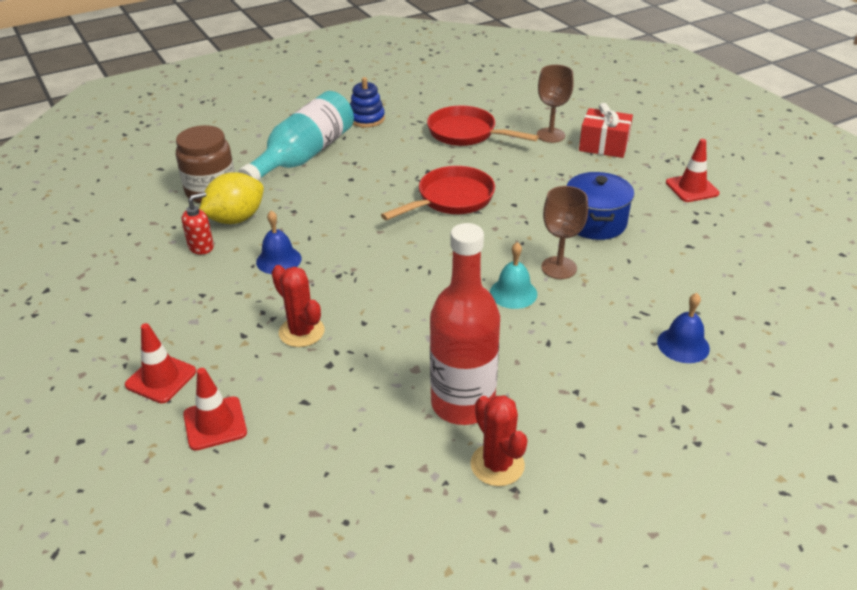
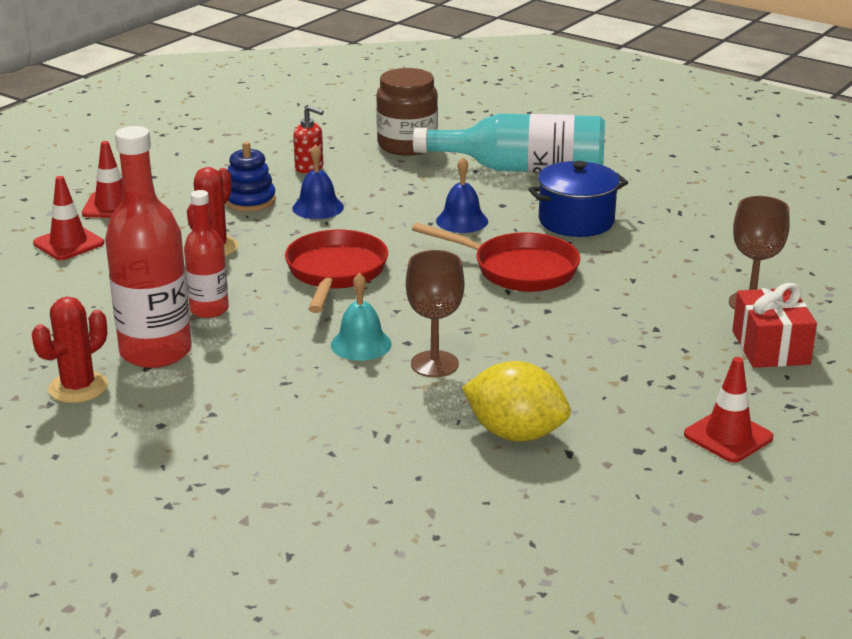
camera: 65 degrees right, 10 degrees down
(236, 219) = (369, 169): yellow lemon -> yellow lemon (515, 434)
(366, 119) = (645, 181): blue stacking toy -> blue stacking toy (250, 201)
(410, 358) = (209, 310): none -> red bottle
(466, 133) = (684, 246): red pan -> red pan (335, 273)
(595, 222) = (558, 372): blue pot -> blue pot (576, 221)
(683, 345) = (341, 474): blue bell -> blue bell (462, 221)

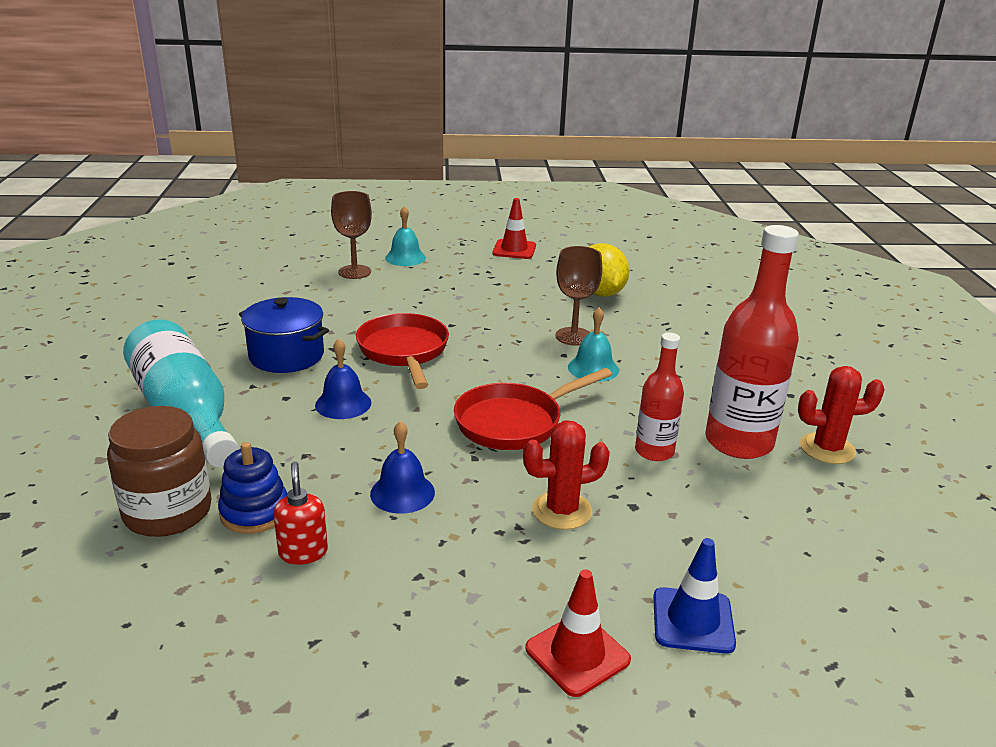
camera: 130 degrees left, 0 degrees up
(68, 243) = (693, 620): red traffic cone -> blue traffic cone
(250, 201) = (437, 547): blue stacking toy -> blue stacking toy (255, 512)
(770, 347) = (405, 258): red gift -> turquoise bell

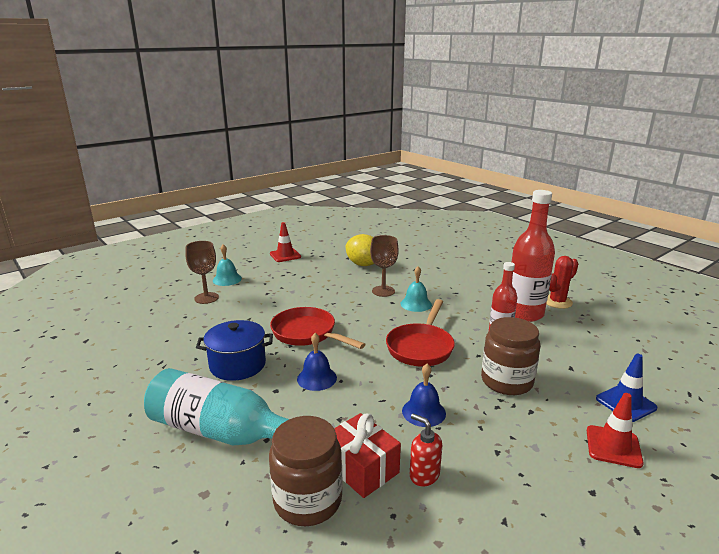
camera: 35 degrees left, 5 degrees down
(255, 512) = (362, 468): blue stacking toy -> red gift
(562, 510) = (506, 381): red cactus -> brown jar

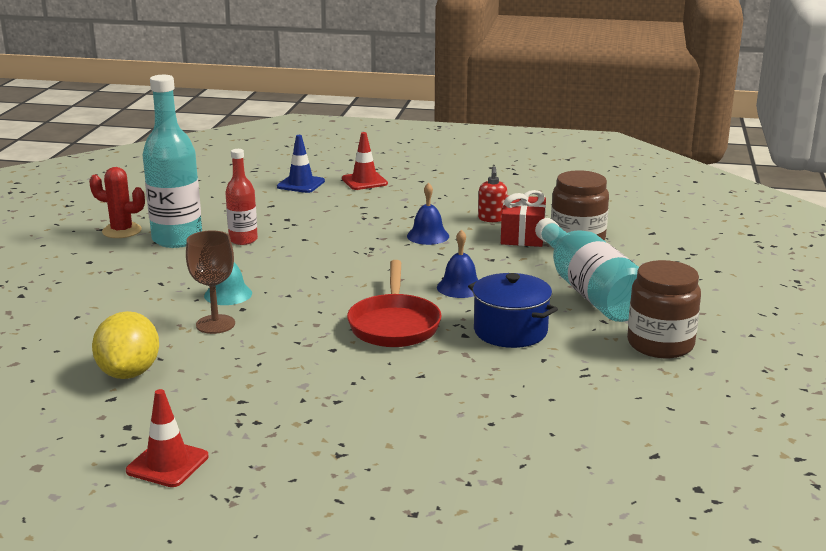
camera: 130 degrees left, 0 degrees up
(206, 298) = (423, 440): brown goblet -> none
(227, 279) = (342, 462): turquoise bell -> none
(421, 347) = (329, 263): red pan -> none
(506, 381) = (332, 221): brown jar -> brown jar (660, 344)
(524, 313) = (177, 239): red bottle -> turquoise bottle

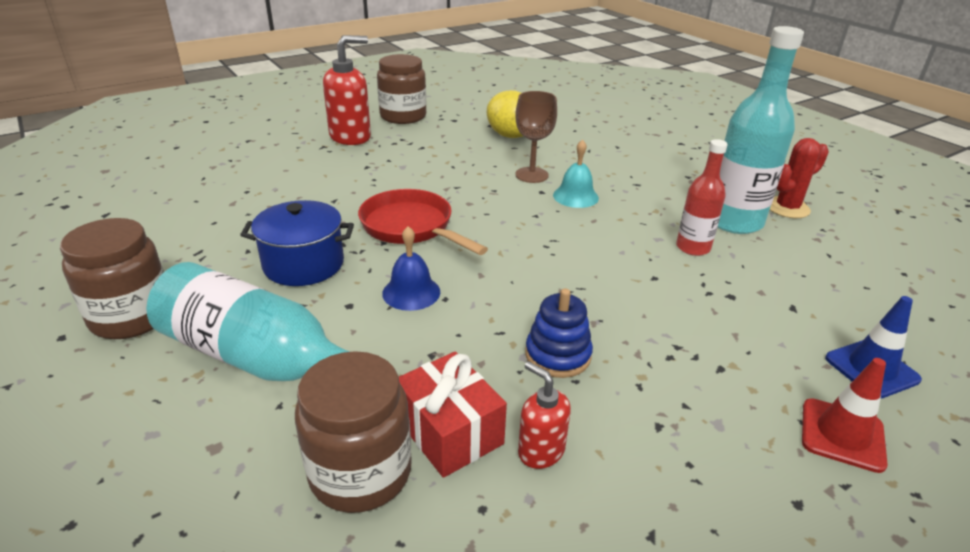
camera: 135 degrees right, 10 degrees up
(167, 464) = (403, 116): red traffic cone -> brown jar
(287, 455) = (351, 137): none -> red soap dispenser
(428, 236) = (558, 355): blue bell -> blue stacking toy

